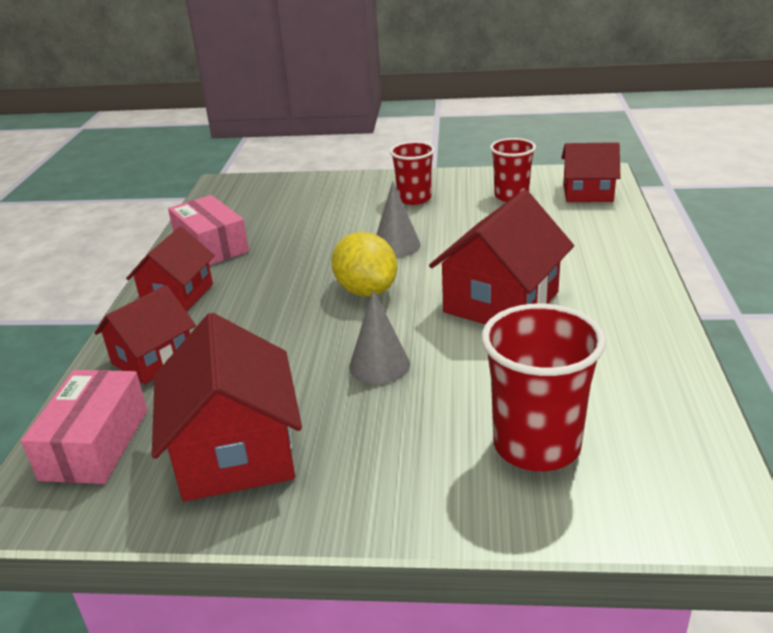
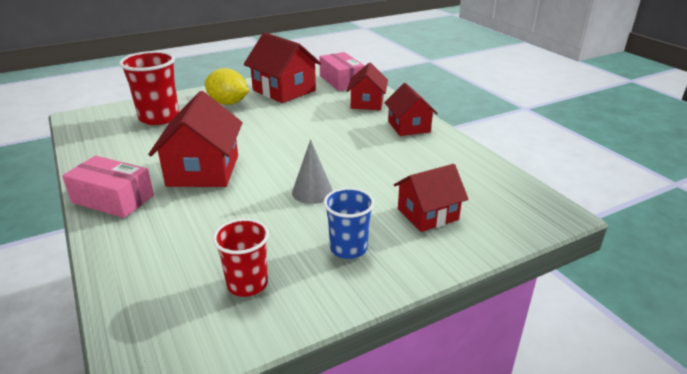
camera: 145 degrees right, 0 degrees up
(211, 245) = (447, 156): pink box -> pink box (113, 199)
(366, 291) = (298, 156): yellow lemon -> yellow lemon (228, 103)
(379, 365) = (253, 125): grey cone -> none
(414, 199) = (348, 248): red cup -> blue cup
(587, 193) = (156, 318): red house -> red house (427, 214)

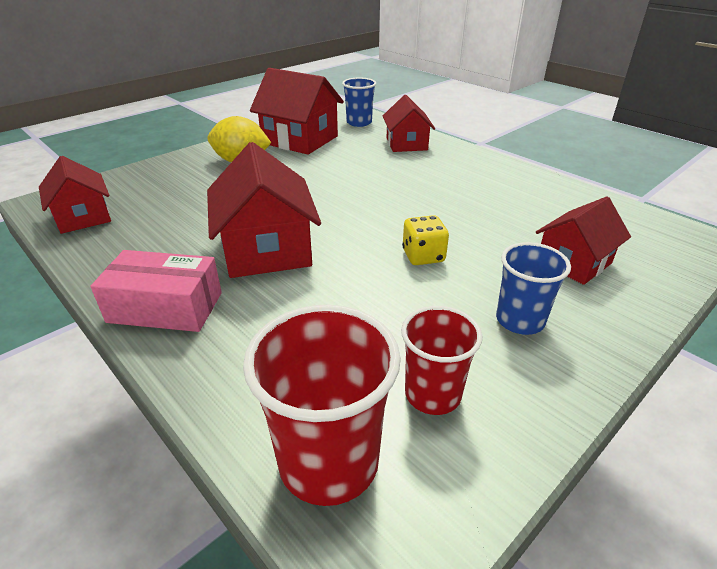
camera: 15 degrees left, 5 degrees up
(159, 118) = (162, 189): red cup -> red cup (329, 461)
(312, 192) = (423, 256): grey cone -> yellow dice
(341, 81) = (359, 122): pink box -> blue cup
(409, 126) = (472, 165): red house -> red house (83, 217)

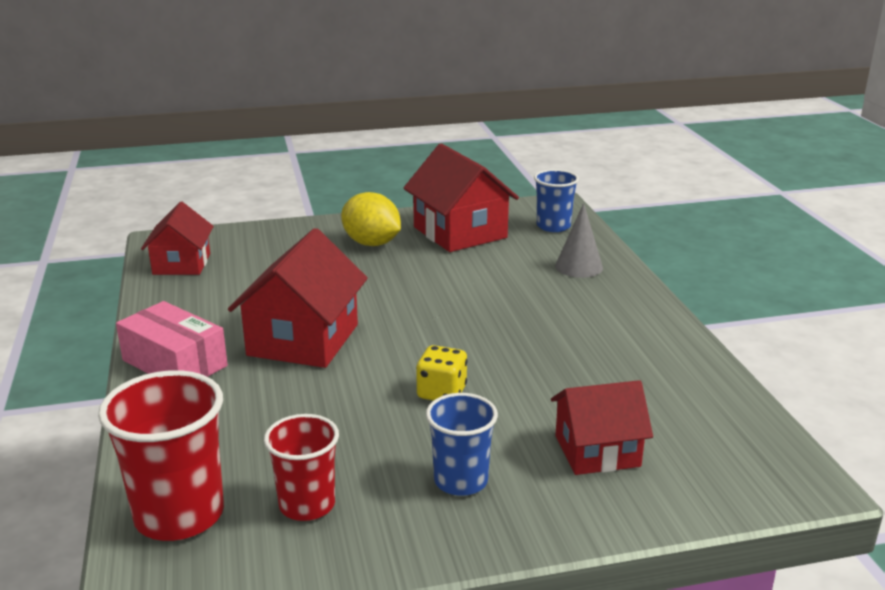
camera: 30 degrees right, 10 degrees down
(406, 144) = (579, 267): red house -> grey cone

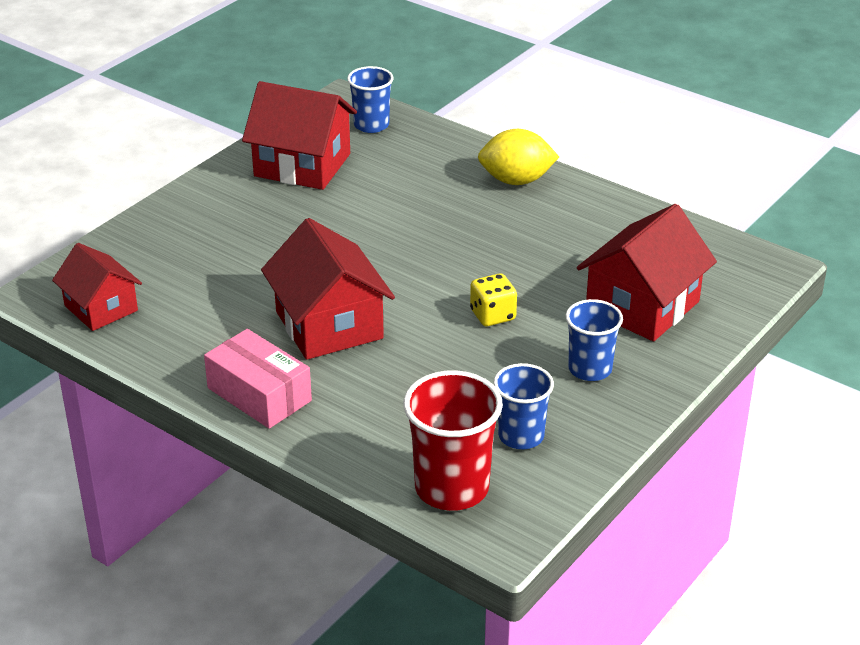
camera: 40 degrees left, 10 degrees up
(175, 363) = (259, 394): pink box -> pink box turned 45 degrees clockwise
(307, 505) = (521, 436): red cup -> blue cup
(371, 243) = (242, 210): yellow lemon -> yellow lemon (516, 180)
(579, 267) = (444, 159): grey cone -> none
(597, 451) = (642, 306): red house -> red house, size x1.55

